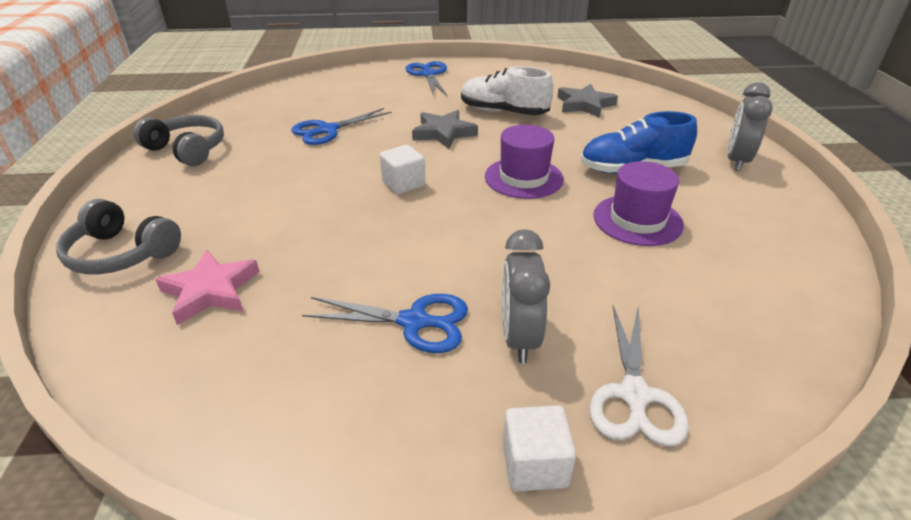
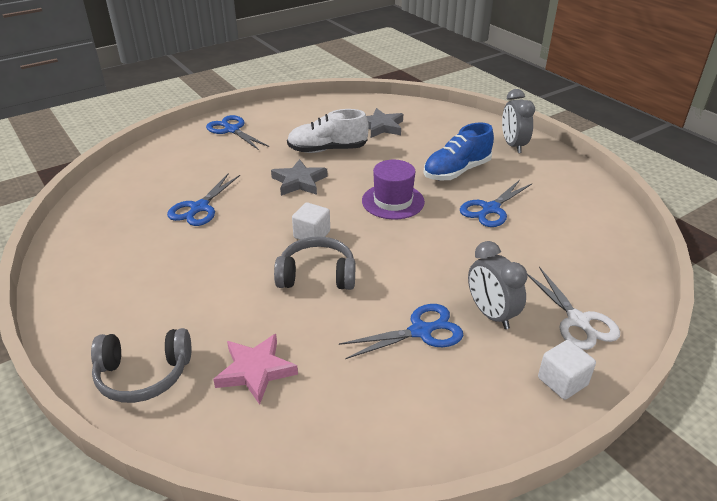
camera: 30 degrees left, 0 degrees up
(187, 150) = (88, 266): grey headphones -> grey headphones (317, 275)
(637, 220) = (490, 209): purple hat -> blue scissors

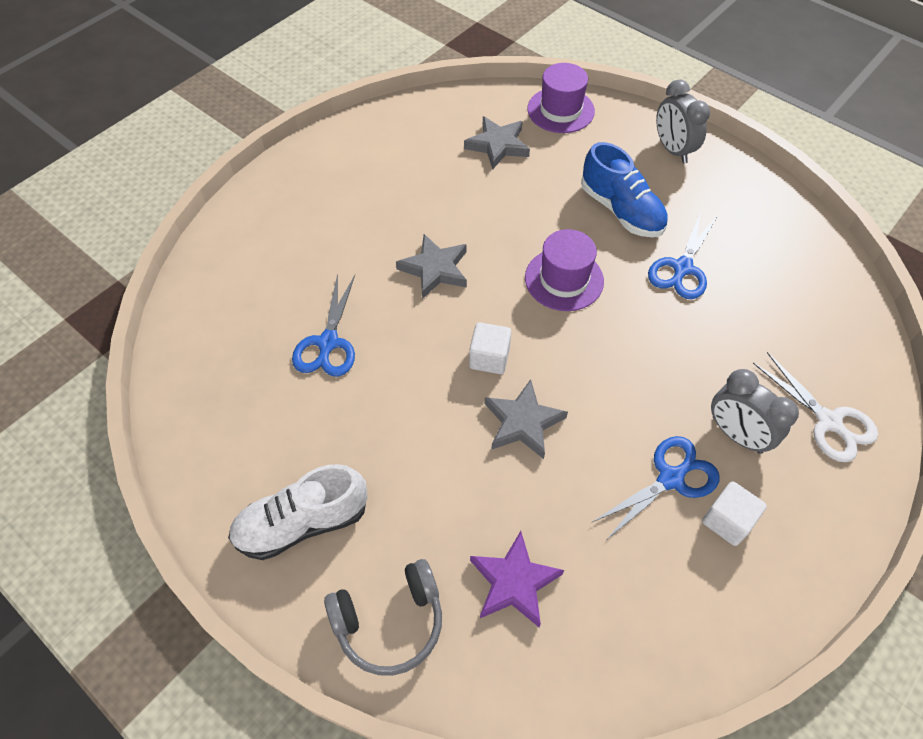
camera: 15 degrees left, 20 degrees up
(232, 130) = (303, 189): blue scissors -> none
(255, 371) = (514, 582): pink star -> purple star
(317, 275) = (523, 422): grey headphones -> grey star
(327, 150) = (446, 203): white shoe -> white shoe (302, 523)
(437, 115) = (560, 110): none -> purple hat
(456, 171) = (621, 210): blue shoe -> blue shoe turned 75 degrees counterclockwise
(562, 381) = (837, 510): white cube -> white cube (727, 521)

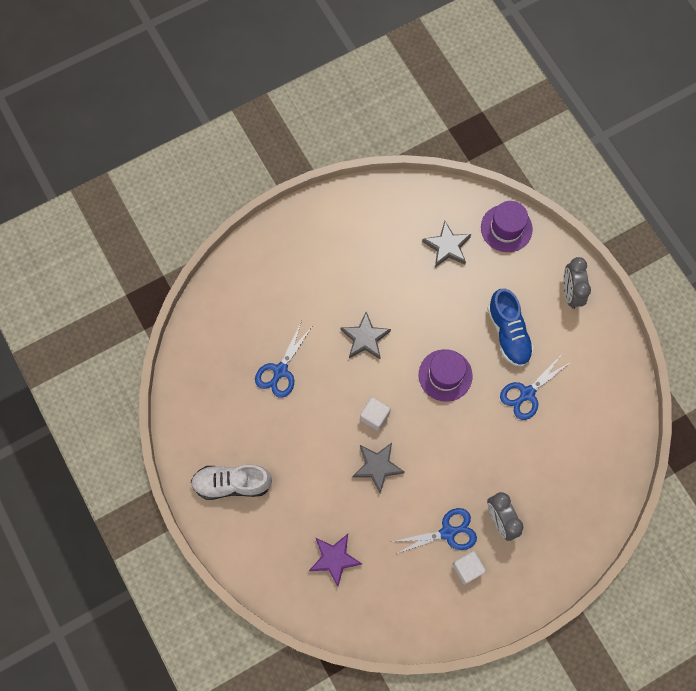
camera: 20 degrees right, 15 degrees up
(390, 622) = (261, 556): grey headphones -> none
(828, 421) = (560, 532): white scissors -> none

